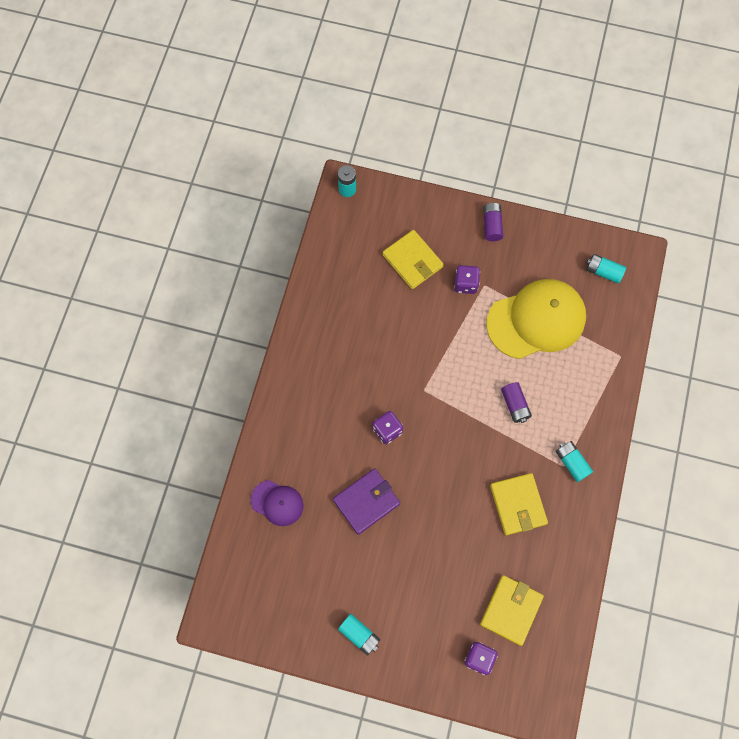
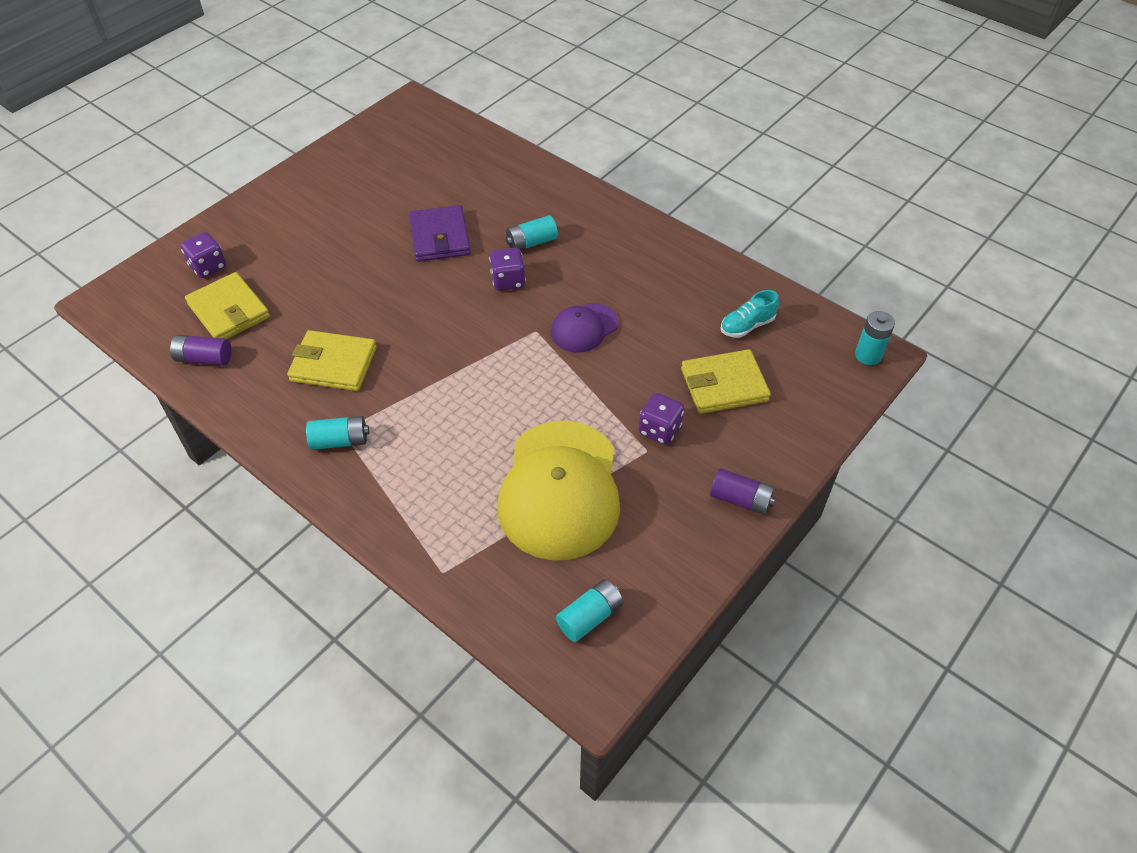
camera: 115 degrees right, 20 degrees down
(277, 503) = (490, 173): purple cap -> purple cap (584, 328)
(355, 264) = (747, 326): none -> turquoise shoe
(359, 635) = (312, 189): turquoise battery -> turquoise battery (531, 242)
(515, 405) = (456, 413): purple battery -> purple battery (204, 358)

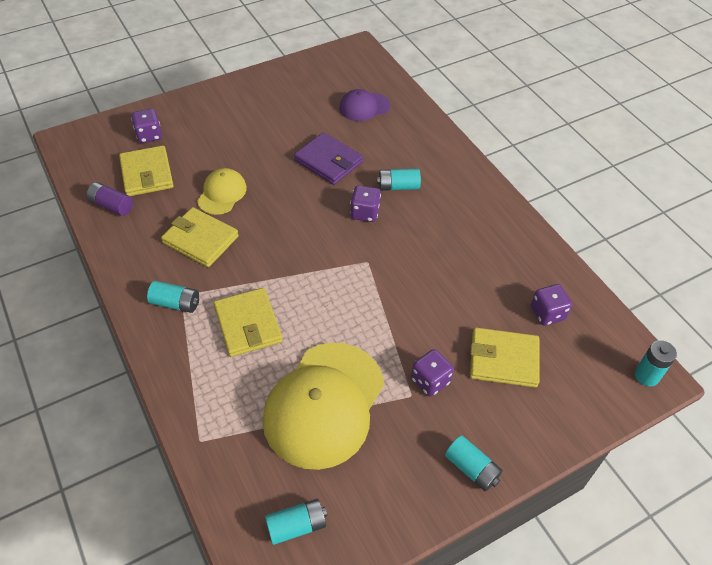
camera: 20 degrees right, 0 degrees up
(332, 307) = (222, 193): none -> yellow cap
(435, 436) = (248, 324): none -> yellow wallet
(440, 237) = (328, 161): purple wallet -> purple wallet turned 60 degrees counterclockwise
(584, 328) = (407, 271): purple cap -> purple cap (364, 107)
(740, 499) = (472, 468): purple battery -> turquoise battery
(747, 326) = (547, 313): turquoise shoe -> purple dice

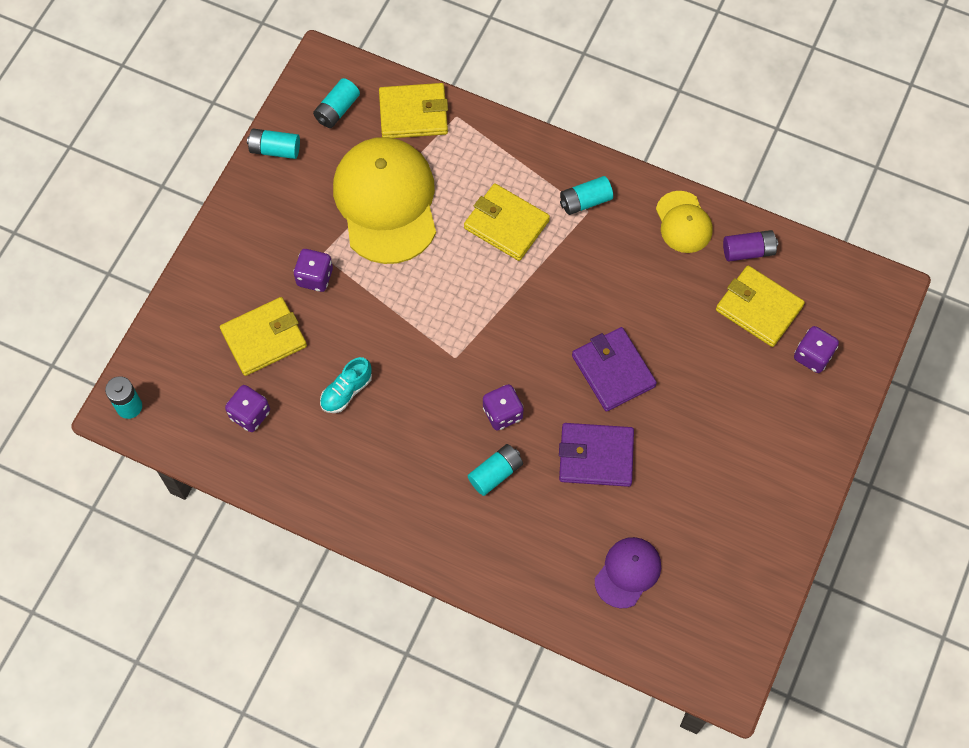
camera: 145 degrees right, 15 degrees up
(200, 239) = (628, 274): yellow wallet -> yellow wallet (413, 113)
(222, 193) = (662, 337): yellow cap -> yellow cap (683, 222)
(272, 194) = (613, 371): none -> purple wallet
(463, 286) = (346, 391): none -> turquoise shoe
(472, 468) = (236, 228): turquoise battery -> turquoise battery (275, 149)

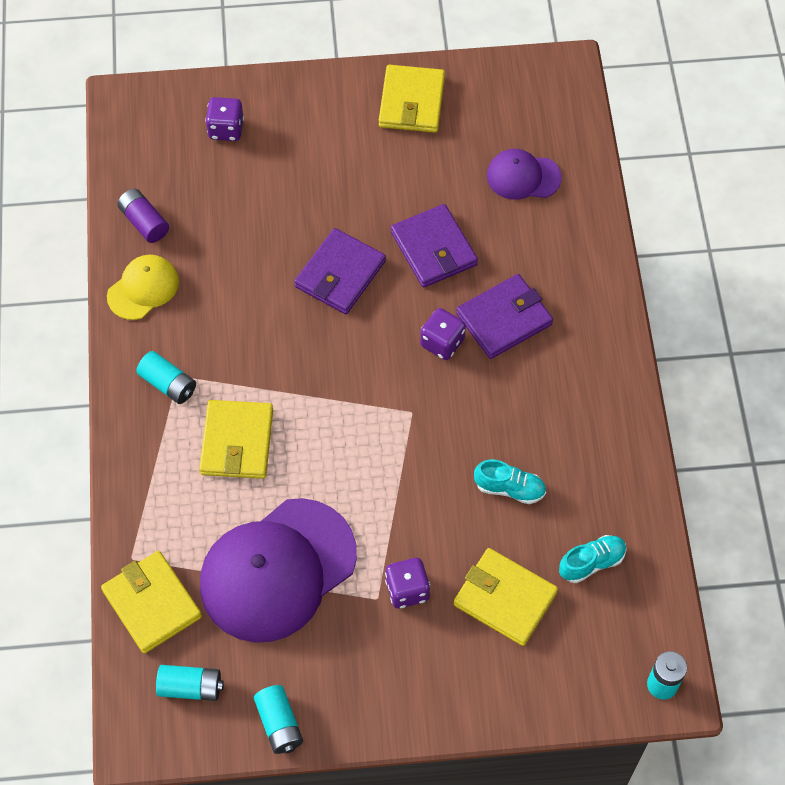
camera: 120 degrees left, 5 degrees down
(250, 414) = (592, 563): purple dice -> turquoise shoe
(386, 202) = (277, 570): yellow cap -> purple cap
(495, 473) = (504, 319): turquoise battery -> purple wallet
(759, 308) = (201, 189): yellow wallet -> yellow wallet (411, 102)

